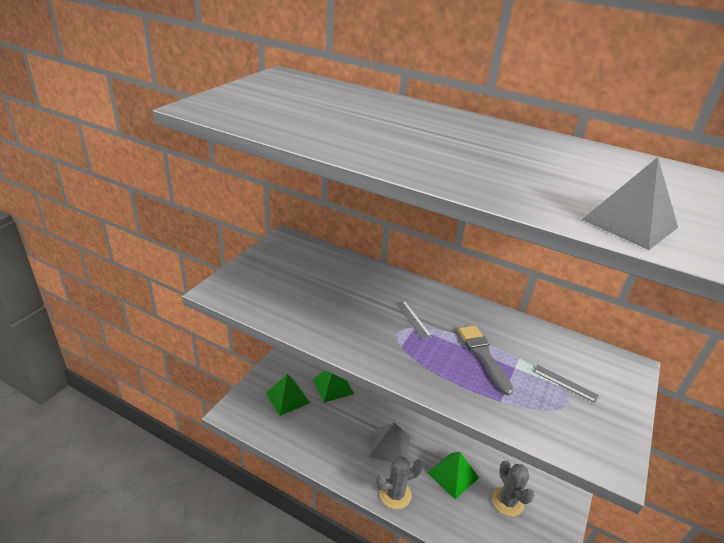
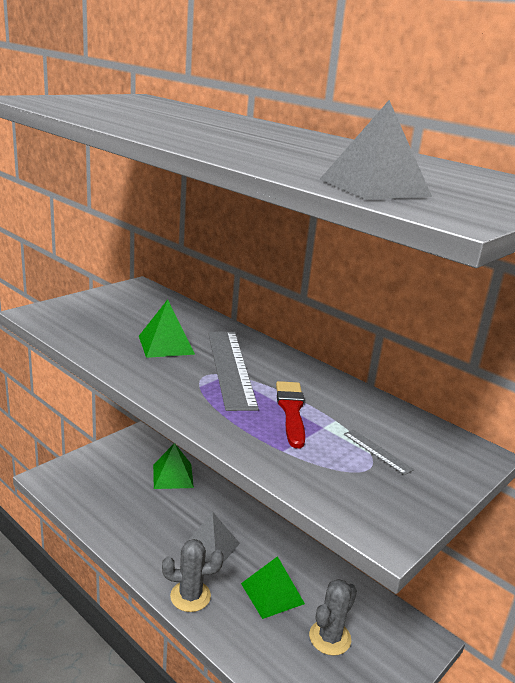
camera: 15 degrees right, 10 degrees down
(287, 397) = (115, 476): green pyramid -> green pyramid (166, 345)
(413, 319) = (230, 368): grey ruler -> grey ruler, size x2.38
(483, 356) = (291, 411): grey brush -> red brush
(507, 501) = (330, 637): grey cactus -> grey cactus turned 45 degrees clockwise

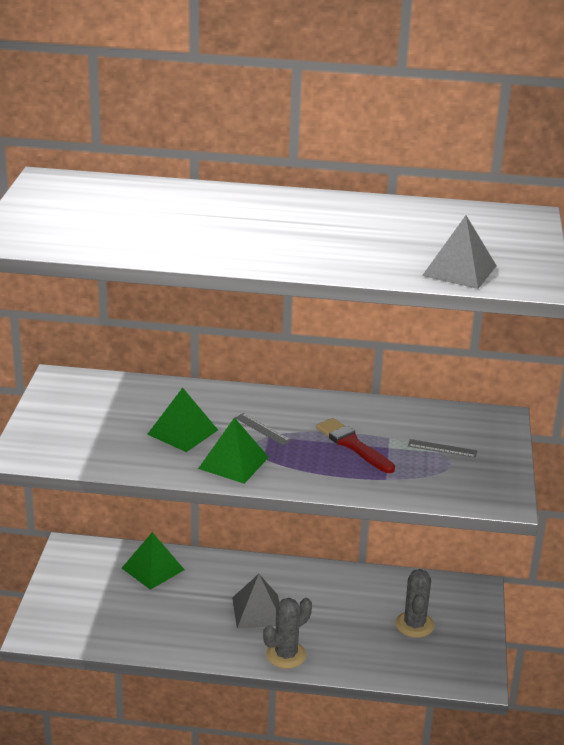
camera: 35 degrees left, 5 degrees up
(230, 368) = (262, 429): grey ruler -> grey ruler, size x0.42
(272, 593) = (343, 618): green pyramid -> green pyramid (233, 462)

